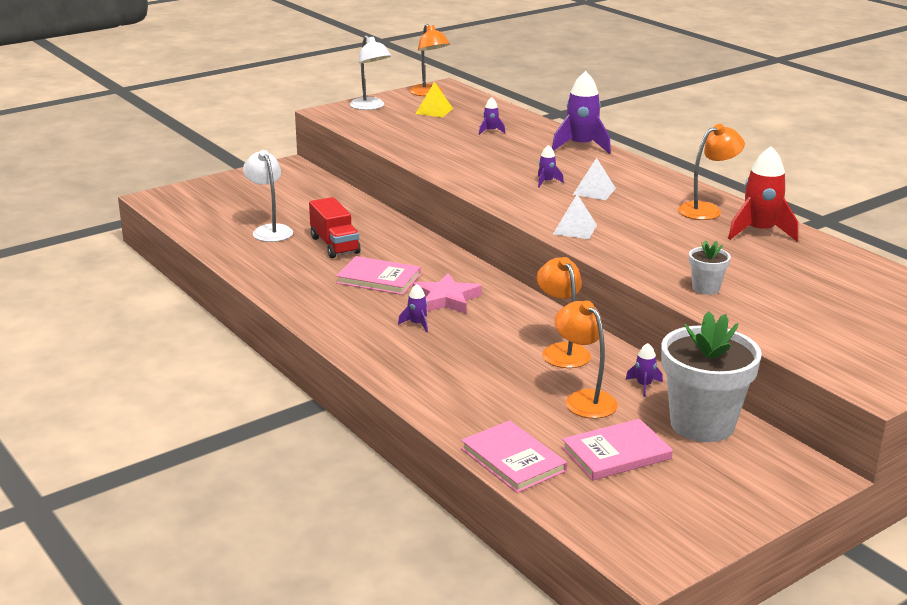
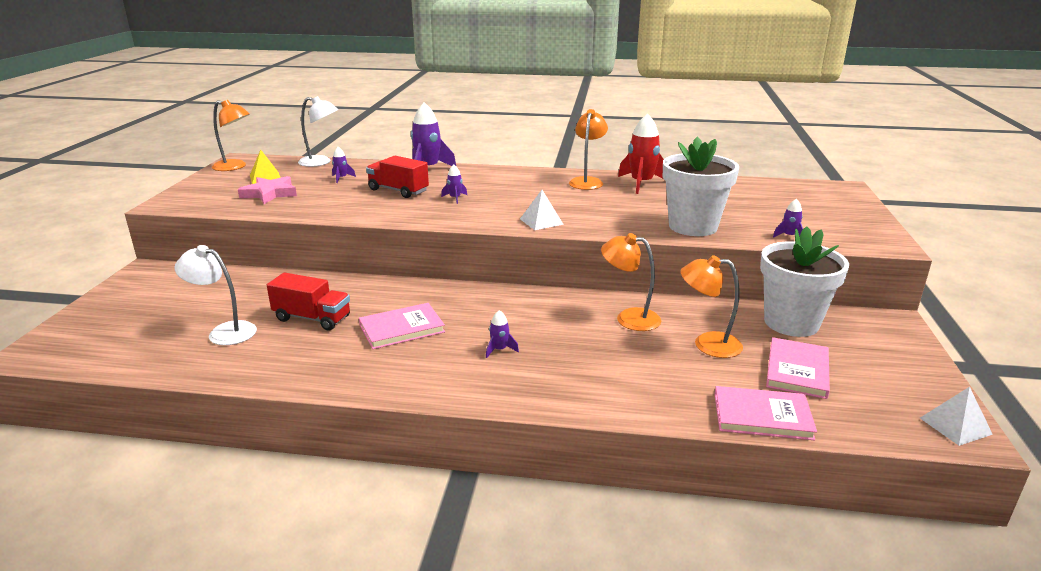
camera: 45 degrees left, 0 degrees up
(370, 107) = (200, 190): white lamp -> white lamp (321, 162)
(446, 299) = (484, 320): pink star -> pink star (270, 194)
(513, 158) = (398, 191): none -> red truck
(594, 191) = (499, 193): white pyramid -> white pyramid (955, 426)
(644, 385) = (716, 315): purple rocket -> purple rocket (789, 236)
(706, 288) = (693, 226): white flower pot -> white flower pot, size x2.16

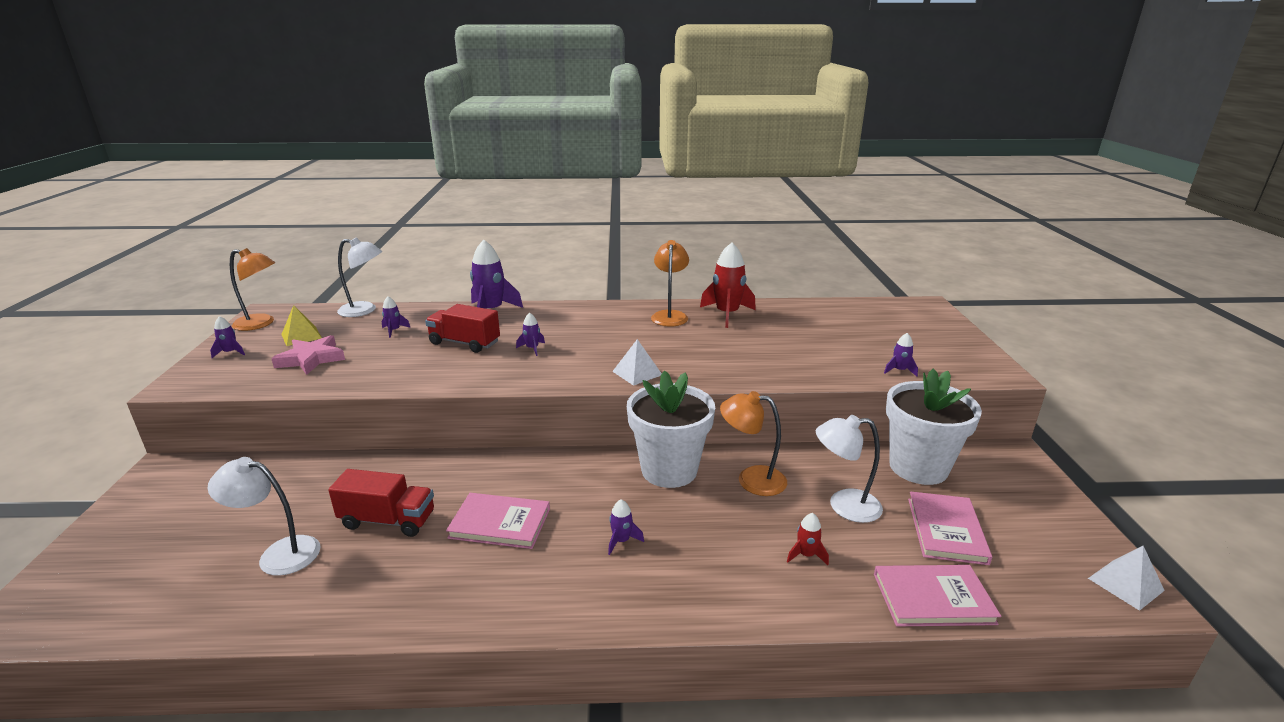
camera: 10 degrees left, 0 degrees up
(207, 185) = (230, 352): none -> purple rocket
(401, 328) = (500, 523): pink book -> pink book turned 45 degrees clockwise
(658, 375) = (806, 555): none -> red rocket
(693, 226) = (799, 366): white flower pot -> white flower pot (669, 470)
(707, 344) = (844, 505): orange lamp -> white lamp

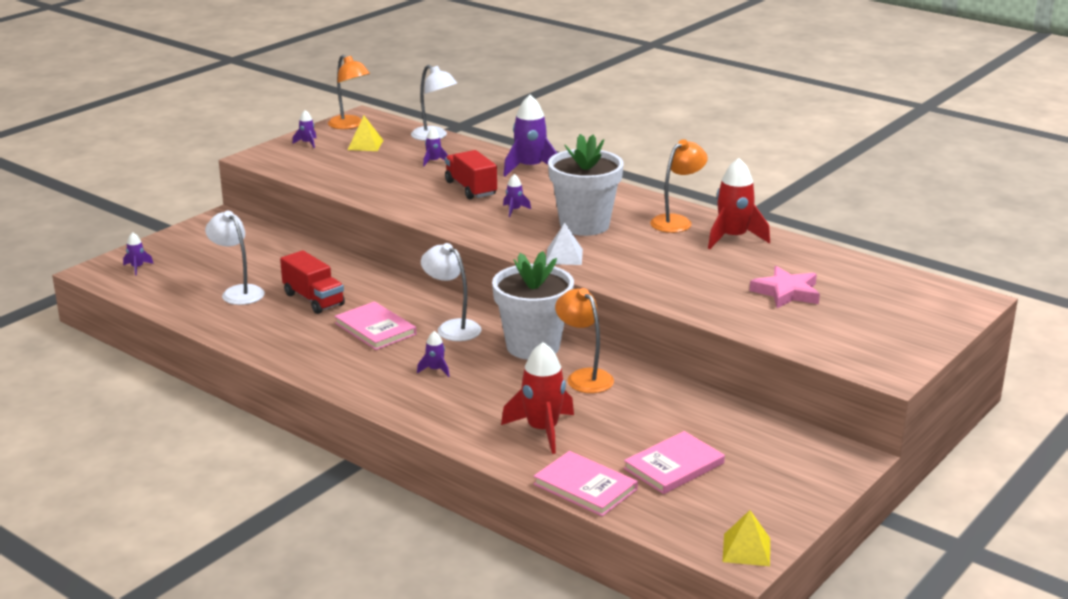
camera: 40 degrees right, 0 degrees up
(311, 359) = (352, 165): pink star -> pink star (786, 292)
(806, 555) = (542, 430): red rocket -> red rocket, size x2.10
(844, 505) = (624, 420): white lamp -> white lamp (452, 327)
(899, 370) = (794, 336): purple rocket -> purple rocket (137, 268)
(918, 467) = (737, 427): white flower pot -> white flower pot (584, 225)
(1125, 584) = (746, 550): white pyramid -> yellow pyramid

